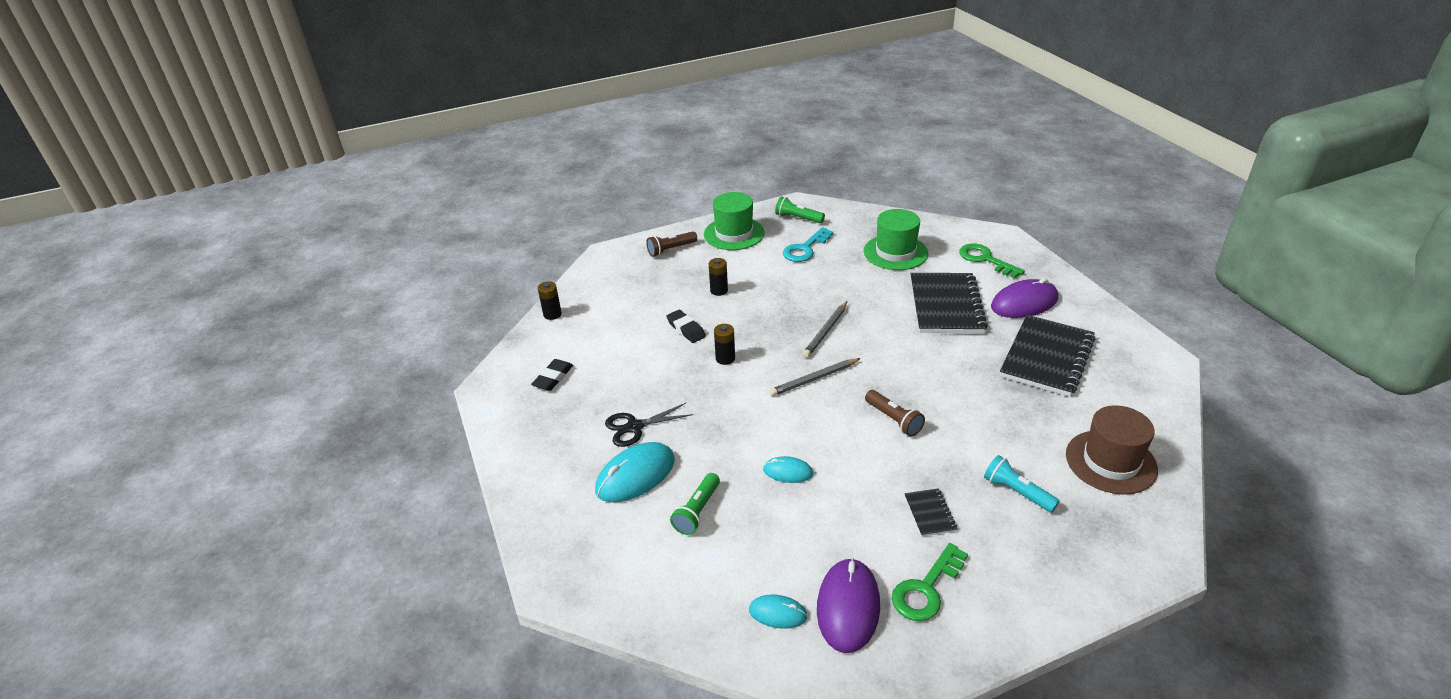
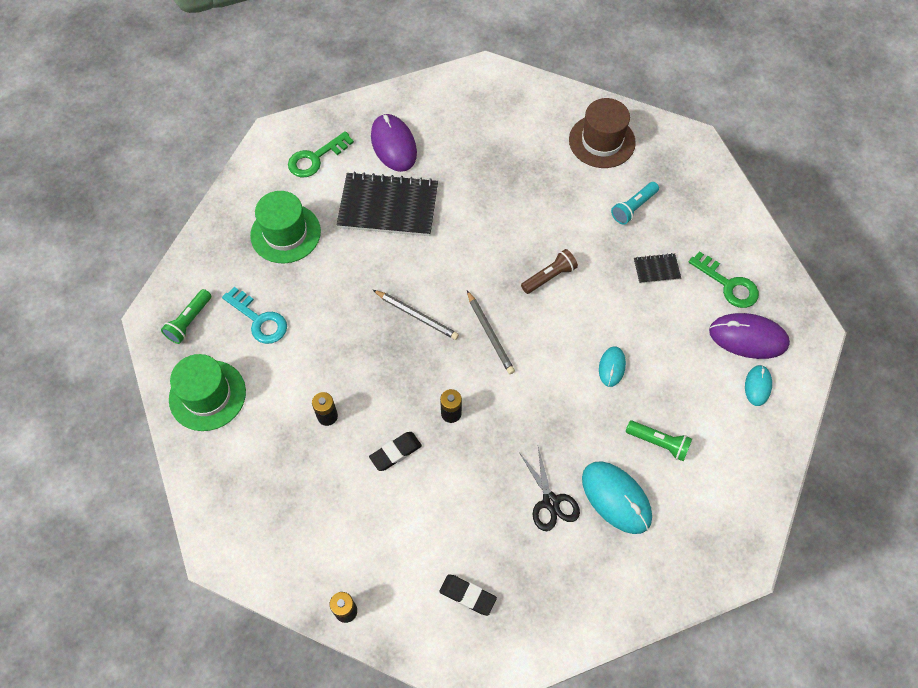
camera: 90 degrees left, 25 degrees up
(671, 249) = (228, 471): brown flashlight -> none
(1047, 357) = (475, 148): black notebook -> none

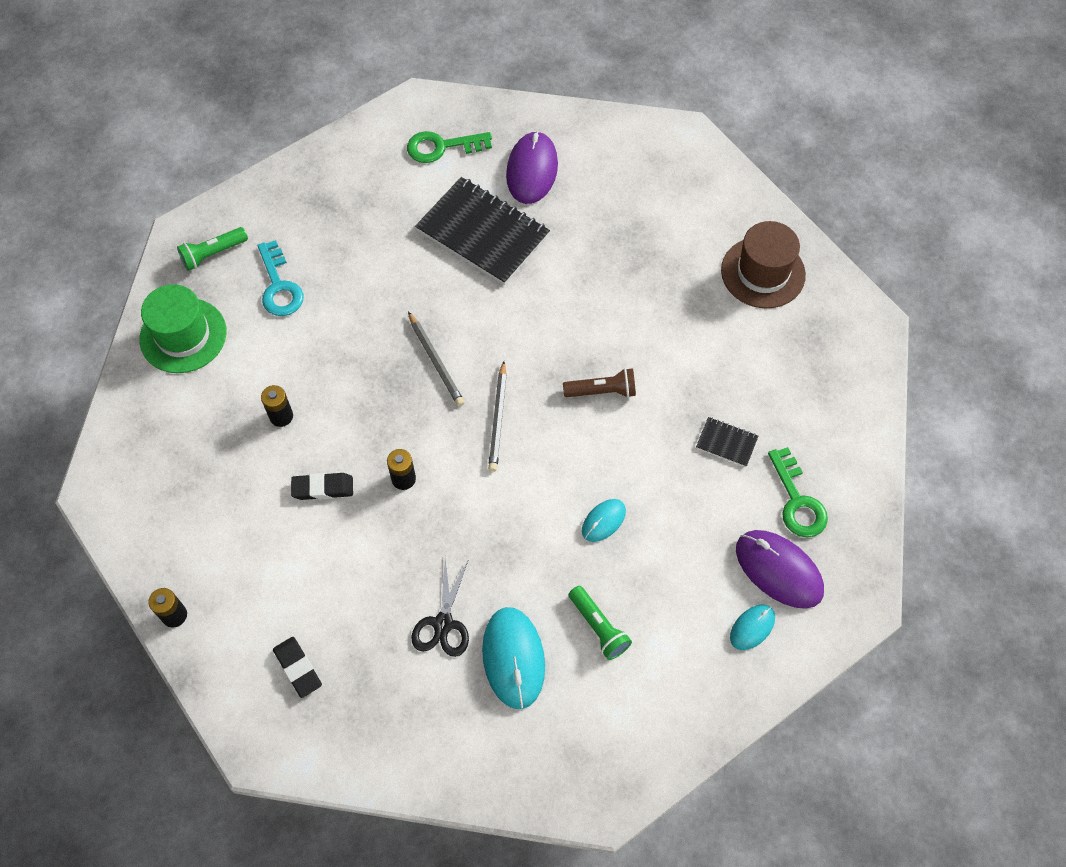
camera: 30 degrees right, 0 degrees up
(285, 233) = (361, 211): green hat -> none
(633, 207) = (748, 363): turquoise flashlight -> none

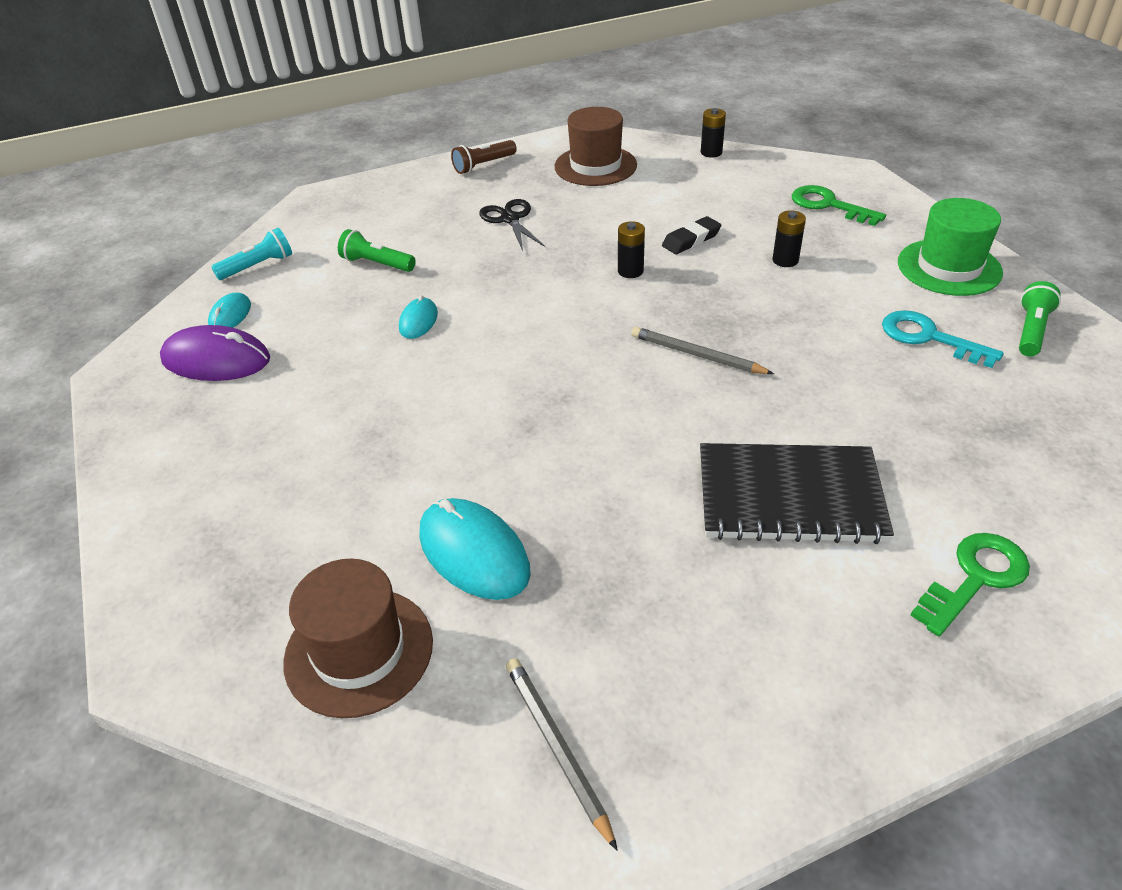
camera: 150 degrees right, 20 degrees down
(298, 668) = (595, 166): black eraser -> brown hat
(498, 419) = (586, 342): grey pencil -> grey pencil (557, 748)
(513, 658) = (437, 225): turquoise mouse -> turquoise mouse (473, 552)
(532, 170) = (819, 617): purple mouse -> none
(602, 391) = (495, 411): brown flashlight -> brown flashlight (483, 165)
(706, 695) = (258, 266): none -> turquoise flashlight
(726, 443) = (319, 430): black notebook -> none
(797, 501) = (212, 417): green key -> green key (829, 205)

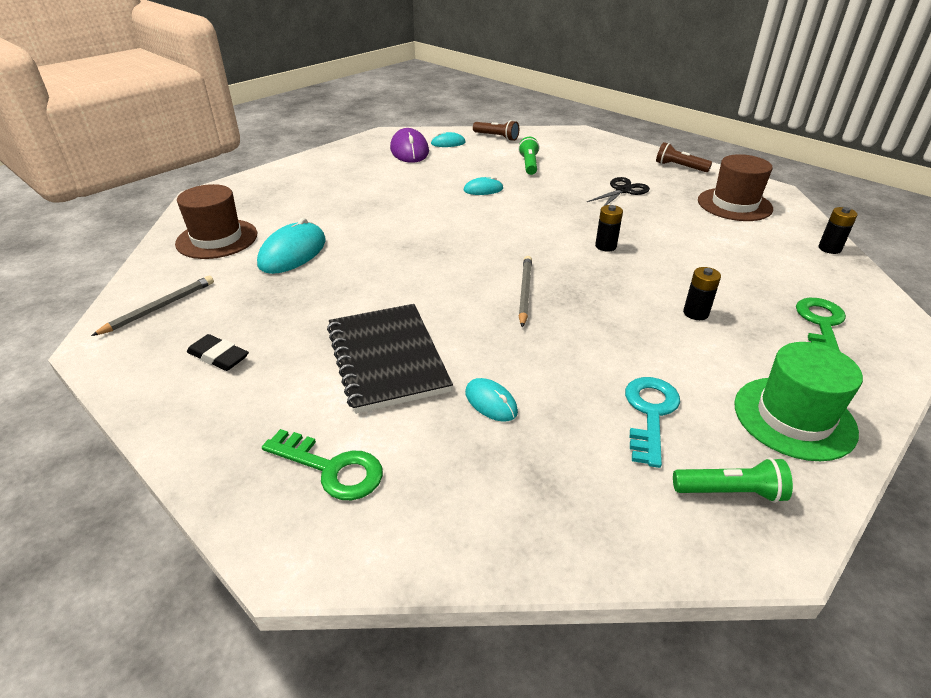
camera: 65 degrees right, 5 degrees down
(258, 266) = (496, 137): turquoise flashlight -> brown flashlight
(691, 240) = (676, 263): black eraser -> black eraser (218, 356)
(890, 432) = (491, 402): none -> turquoise mouse

